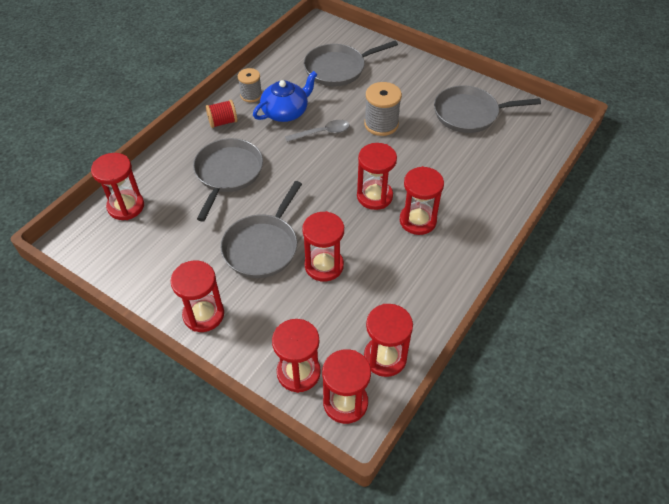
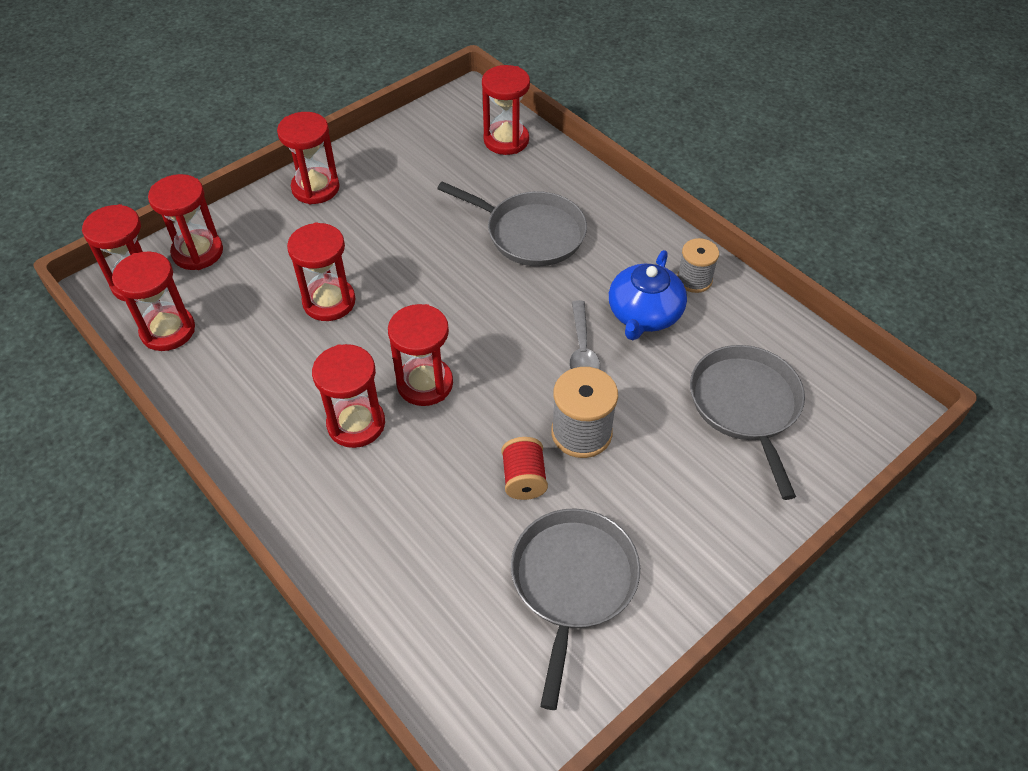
camera: 105 degrees right, 0 degrees up
(223, 122) = (638, 241): red spool -> red spool (524, 479)
(262, 247) = (388, 249): grey pan -> none
(286, 112) = (644, 314): blue teapot -> blue teapot turned 45 degrees clockwise

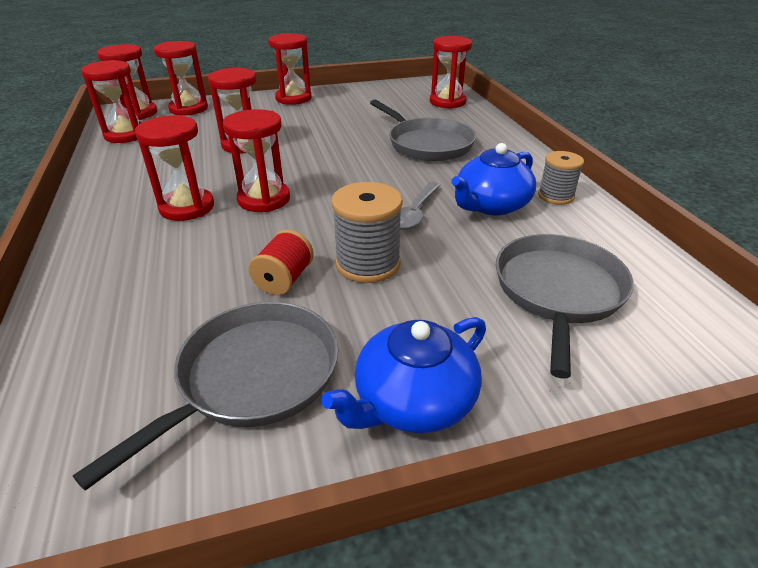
camera: 25 degrees right, 15 degrees down
(696, 553) = (413, 401): none -> blue teapot

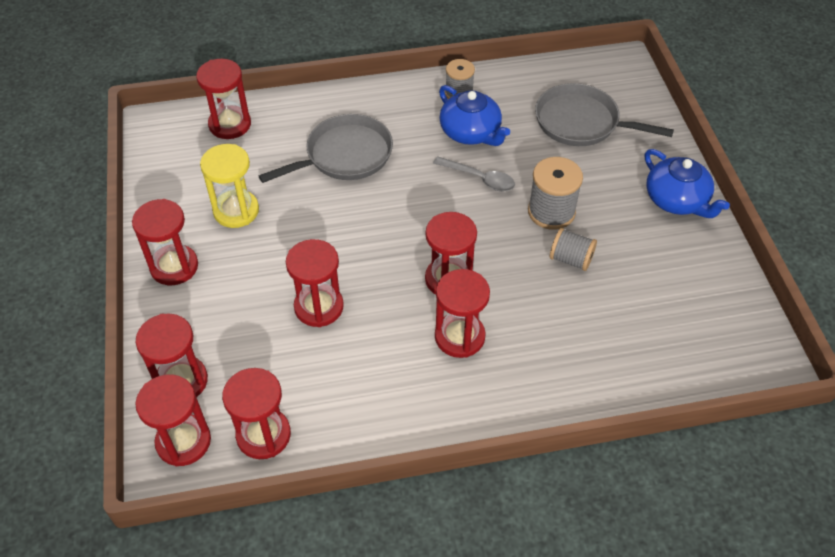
camera: 85 degrees left, 15 degrees up
(253, 377) = (666, 270): grey pan -> none
(284, 279) = (571, 259): red spool -> grey spool
(350, 111) = (236, 211): none -> yellow hourglass

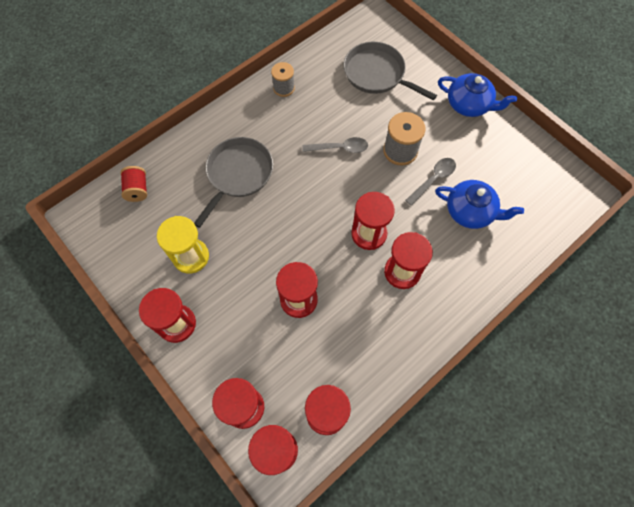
camera: 30 degrees left, 15 degrees up
(230, 124) = (137, 189): red hourglass -> red spool
(471, 132) = (311, 115): blue teapot -> blue teapot (470, 211)
(571, 259) = (433, 179): grey spool -> grey spoon
(581, 122) = (377, 74): grey pan -> grey pan turned 45 degrees clockwise

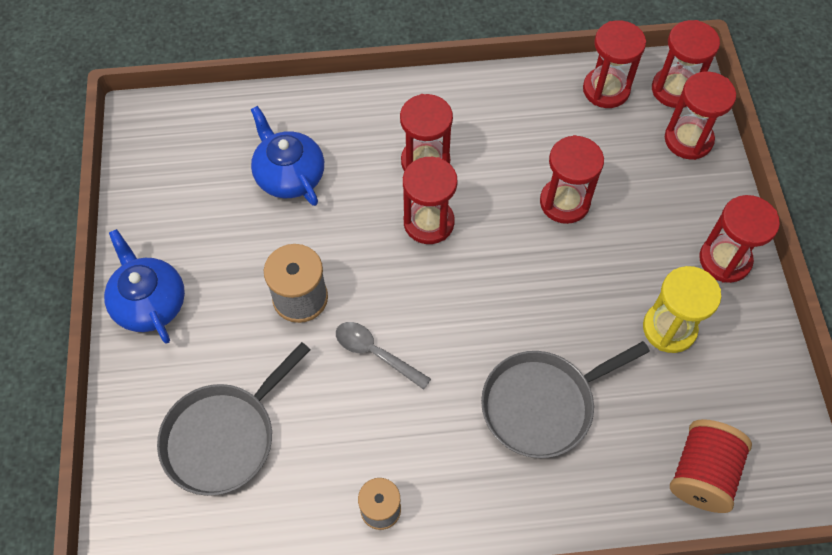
camera: 145 degrees left, 5 degrees down
(137, 189) = (702, 474): red spool -> red spool, size x1.52
(377, 74) = (223, 437): grey pan -> grey pan turned 60 degrees clockwise
(433, 179) = (295, 236): grey spoon -> none

